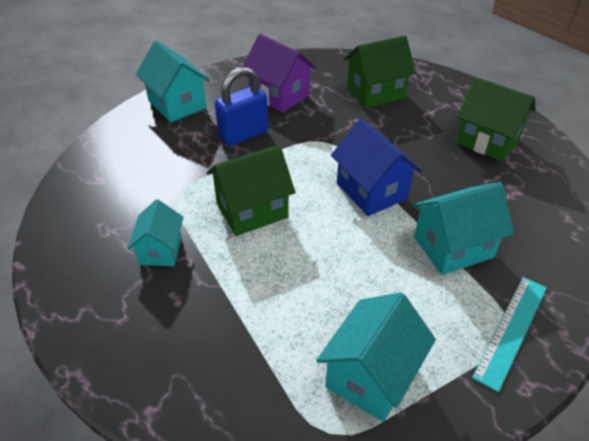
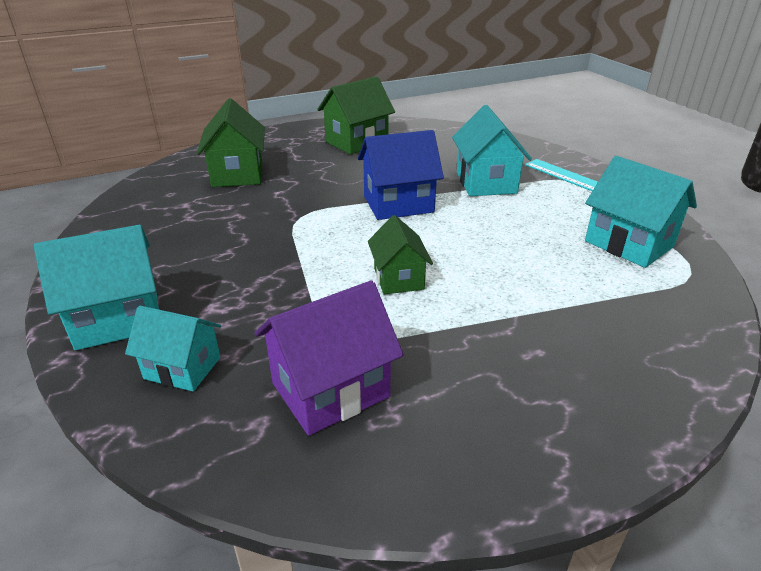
camera: 75 degrees left, 10 degrees down
(160, 250) = (447, 360): turquoise house -> turquoise house (182, 368)
(243, 135) = (246, 267): blue padlock -> none
(252, 211) = (398, 278): green house -> green house, size x0.65
(279, 95) = (183, 230): purple house -> purple house (330, 390)

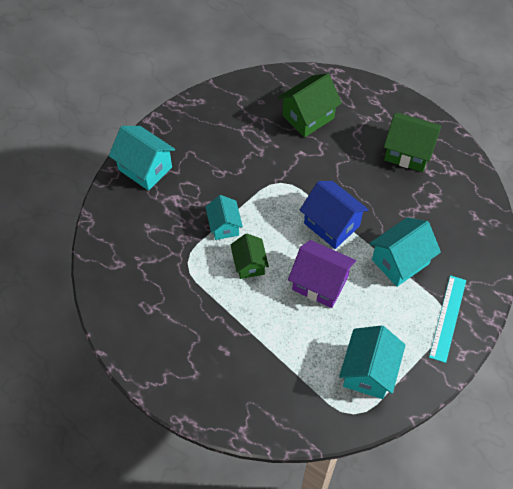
camera: 60 degrees right, 25 degrees up
(182, 368) = (132, 216): turquoise house -> turquoise house (224, 226)
(330, 390) = (151, 278): purple house -> purple house (320, 283)
(398, 278) = (249, 264): green house -> green house turned 60 degrees counterclockwise

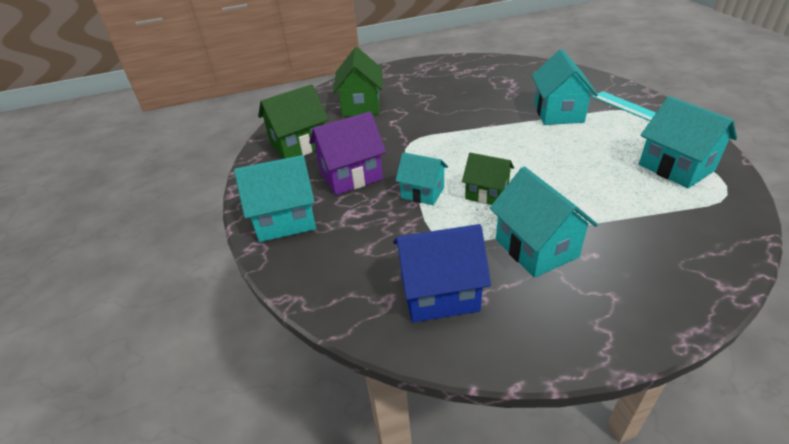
camera: 50 degrees left, 20 degrees down
(211, 318) = (536, 248): none -> turquoise house
(320, 283) = (548, 159): purple house -> purple house (351, 176)
(331, 225) = (486, 132): blue house -> blue house (439, 294)
(408, 152) = (452, 77): green house -> green house (299, 145)

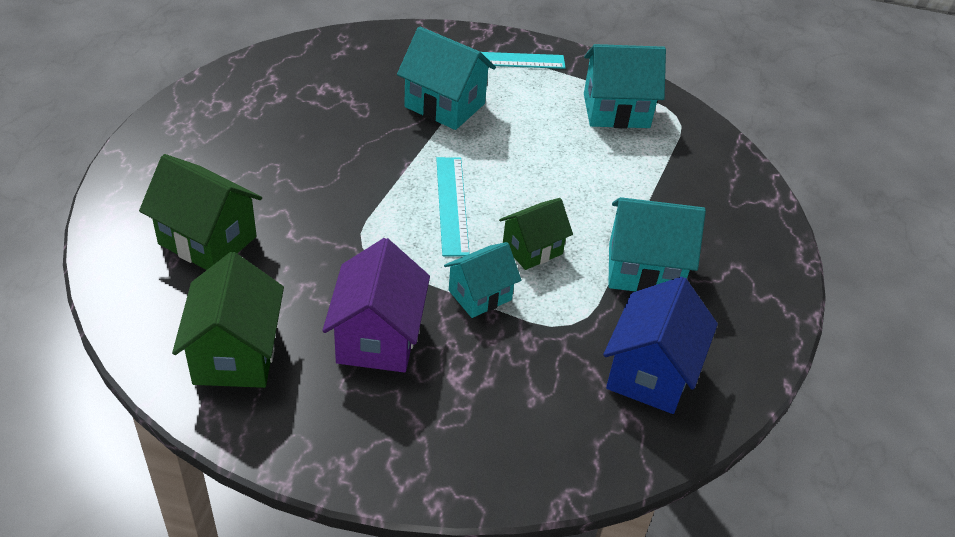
camera: 65 degrees left, 5 degrees up
(285, 220) = (410, 445): turquoise house -> none
(481, 151) = (452, 205): none -> turquoise ruler

